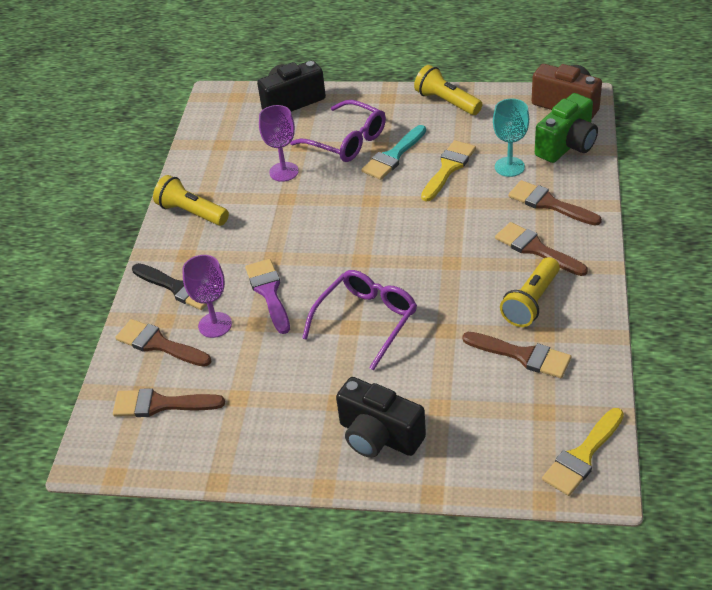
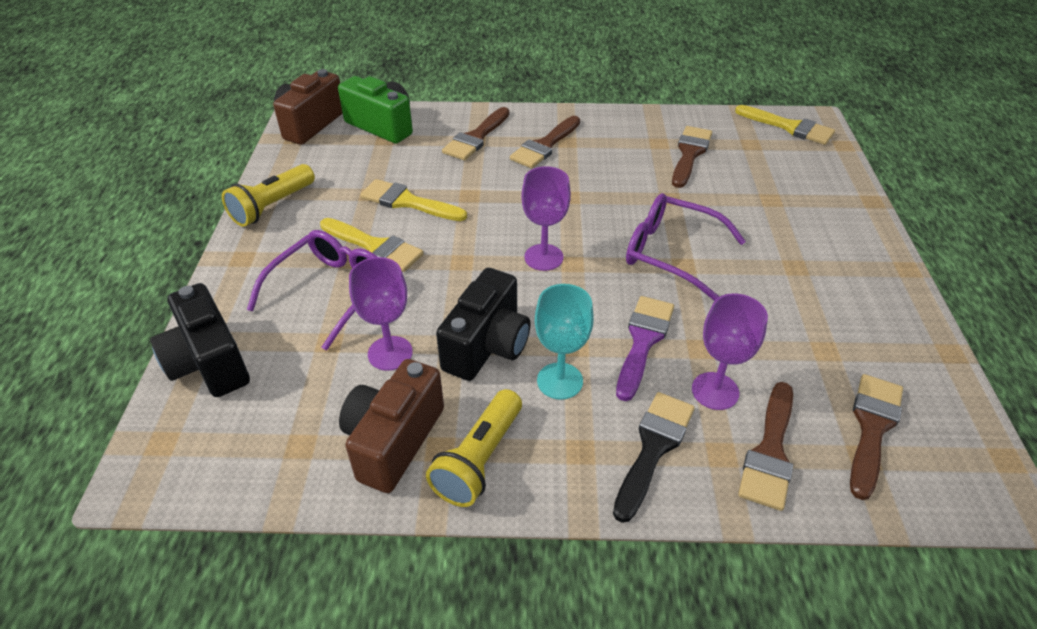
camera: 100 degrees left, 0 degrees up
(161, 404) = (872, 428): brown brush -> brown brush turned 150 degrees counterclockwise
(214, 178) = (393, 441): none -> brown camera
(269, 292) = (643, 341): purple brush -> purple brush turned 135 degrees clockwise
(370, 244) = (543, 257): none -> purple goblet
(379, 436) = (825, 235): black camera -> black camera (487, 346)
(393, 156) = (375, 246): turquoise brush -> yellow brush
(509, 167) = (412, 160): turquoise goblet -> turquoise goblet (560, 381)
(531, 302) = (620, 149): yellow flashlight -> none

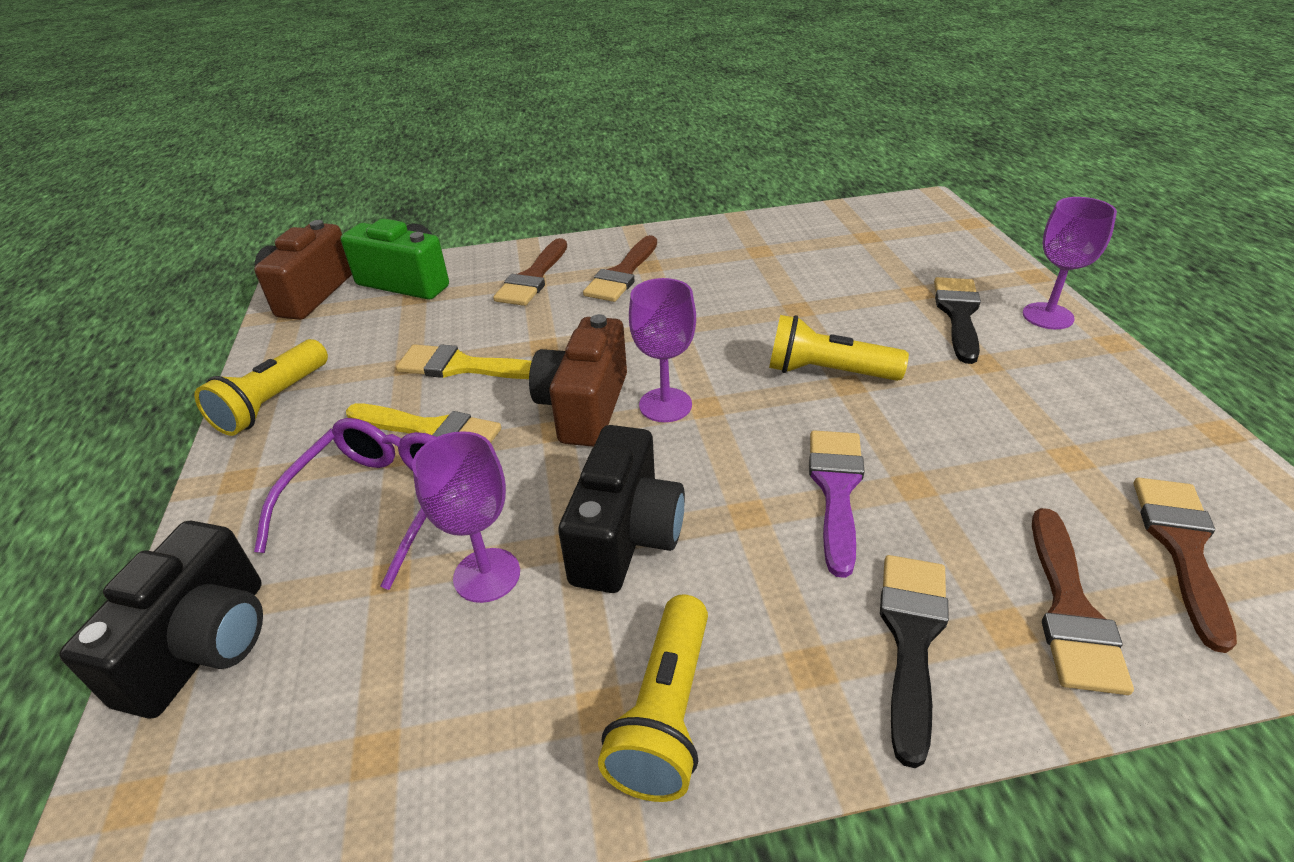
camera: 10 degrees left, 5 degrees down
(209, 362) = (204, 645): black camera -> black camera turned 120 degrees counterclockwise
(393, 441) = (525, 711): brown camera -> brown camera (584, 407)
(560, 381) = (744, 567): turquoise goblet -> none
(672, 253) = (827, 372): purple glasses -> yellow flashlight
(689, 154) = (801, 257): brown brush -> none
(715, 391) = (958, 538): purple goblet -> purple goblet (1047, 316)
(789, 127) = (902, 213): yellow brush -> none
(794, 224) = (958, 314): none -> black brush

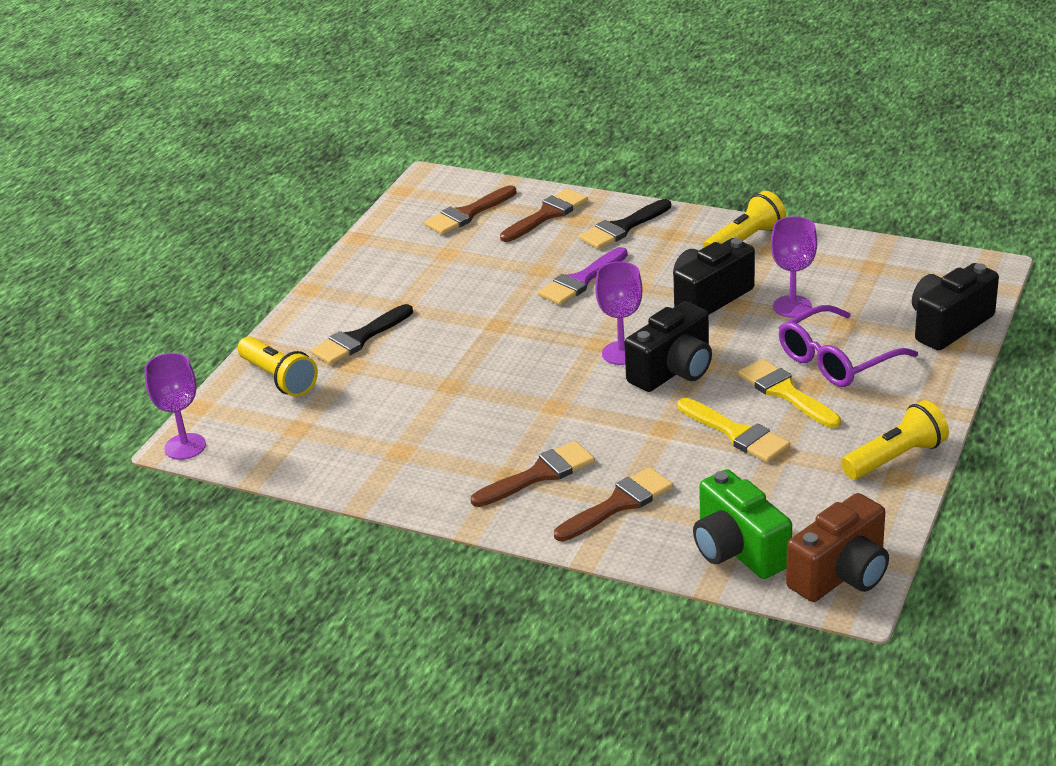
camera: 145 degrees left, 5 degrees down
(584, 407) = (673, 371): brown camera -> black camera
(827, 372) = (498, 335): yellow flashlight -> yellow flashlight (279, 378)
(1047, 316) = (310, 316): purple goblet -> purple goblet (185, 446)

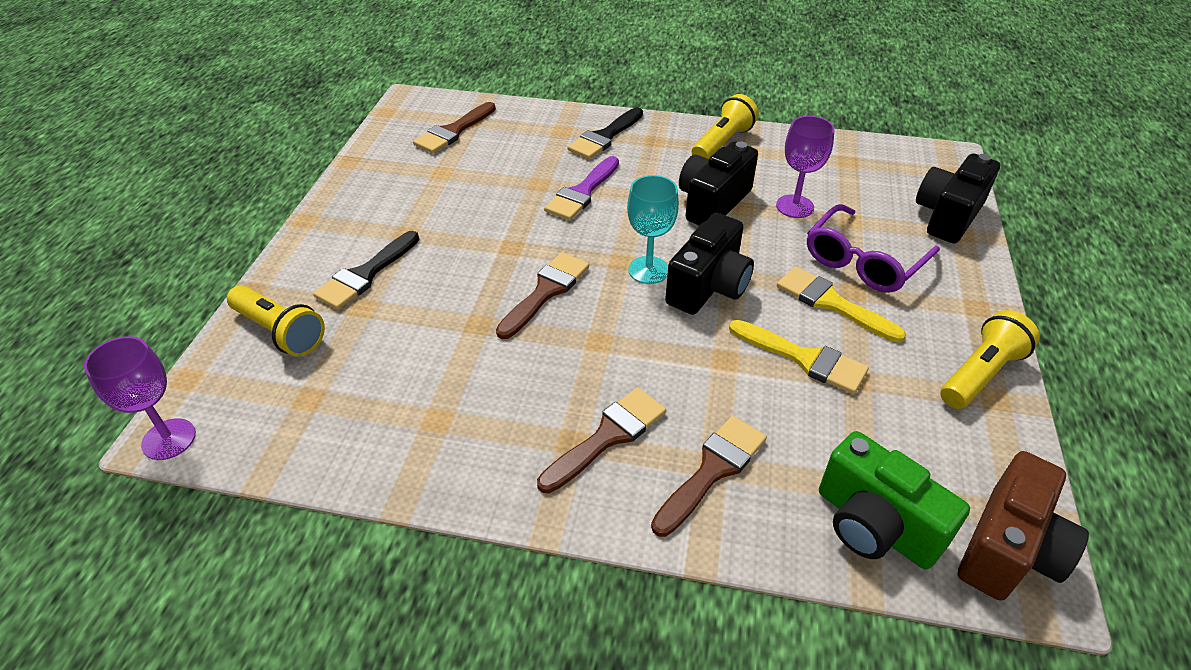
camera: 15 degrees left, 10 degrees up
(546, 215) = (530, 128): brown brush -> brown brush (545, 292)
(621, 353) = (648, 270): purple goblet -> turquoise goblet

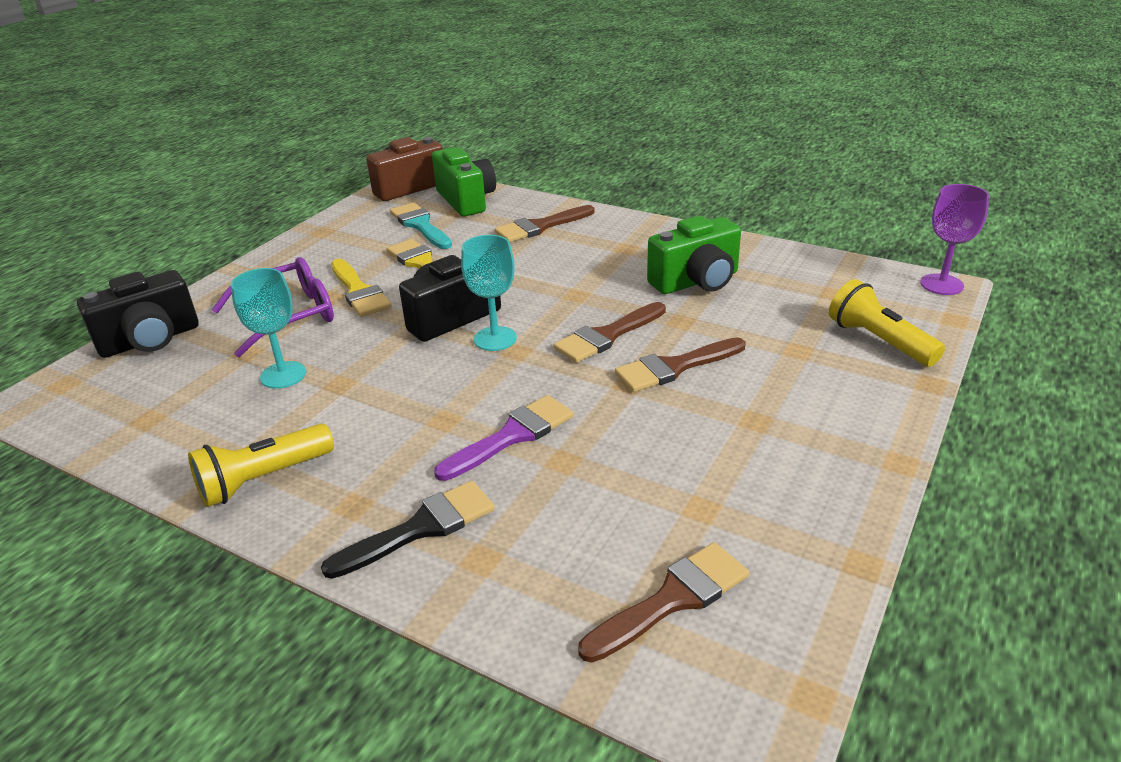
camera: 160 degrees left, 10 degrees down
(366, 274) = (799, 380): black brush -> none
(469, 388) = (696, 281): none -> green camera
(607, 437) = (600, 246): brown brush -> brown brush (675, 367)
(713, 203) = (366, 394): black camera -> none
(795, 206) = (283, 375): purple goblet -> turquoise goblet
(881, 439) = (420, 225): none -> turquoise brush
(980, 374) = (312, 242): yellow flashlight -> none

